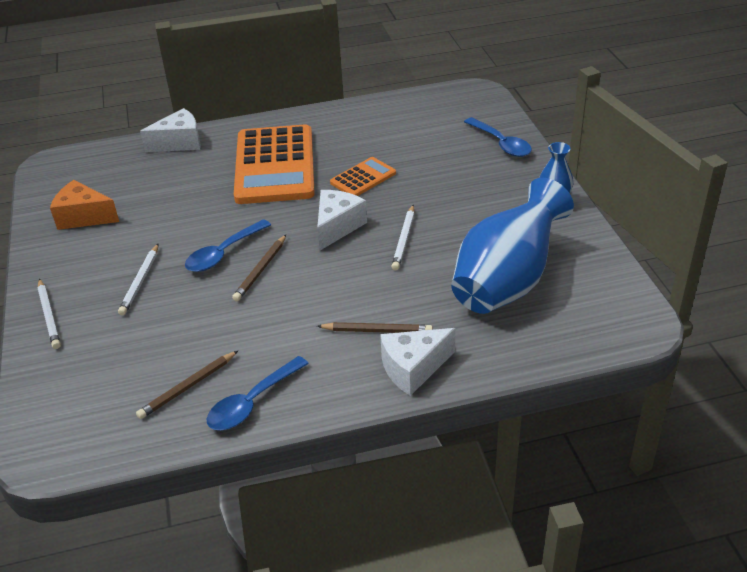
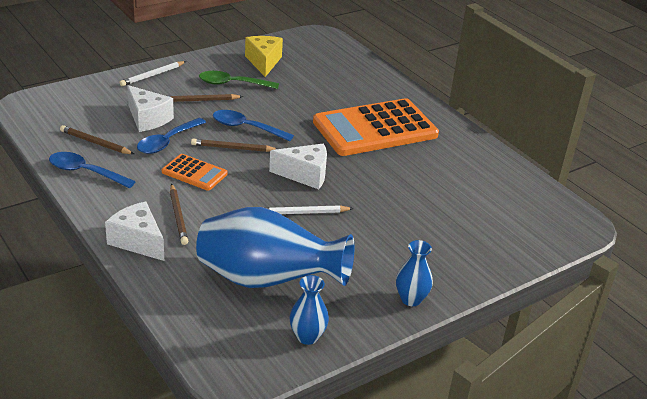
camera: 65 degrees right, 5 degrees down
(84, 217) = (264, 62): orange cheese -> yellow cheese
(118, 249) = (233, 84): none -> green spoon
(140, 282) = (200, 100): white pencil -> brown pencil
(179, 143) = (380, 79): white cheese -> white cheese (148, 119)
(363, 178) = (383, 177): orange calculator -> orange calculator (194, 173)
(501, 143) = (493, 253): blue spoon -> blue spoon (167, 142)
(593, 270) = (307, 336): none -> blue vase

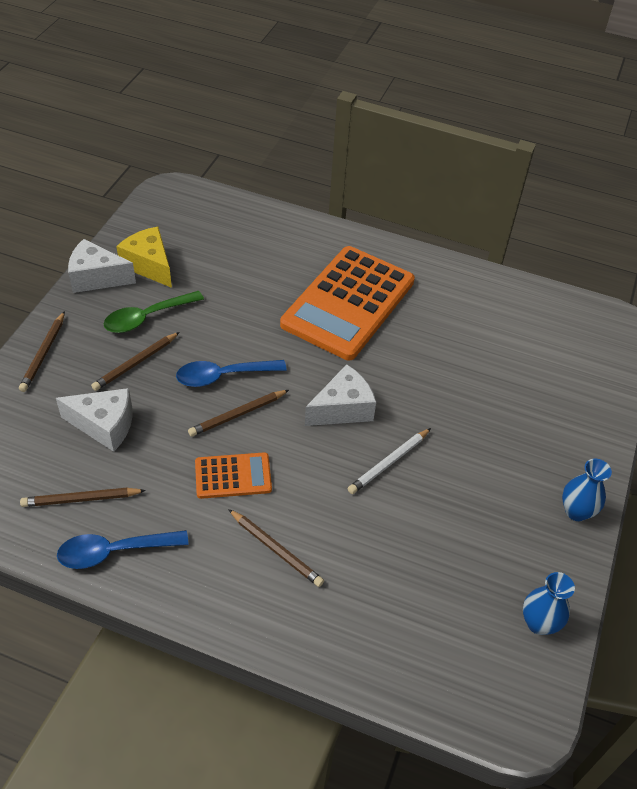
camera: 35 degrees left, 15 degrees up
(138, 241) = (270, 614): white cheese -> white cheese (97, 278)
(152, 75) = (43, 354): white pencil -> brown pencil
(167, 142) = (160, 447): blue spoon -> none
(267, 281) = (441, 577): blue vase -> none

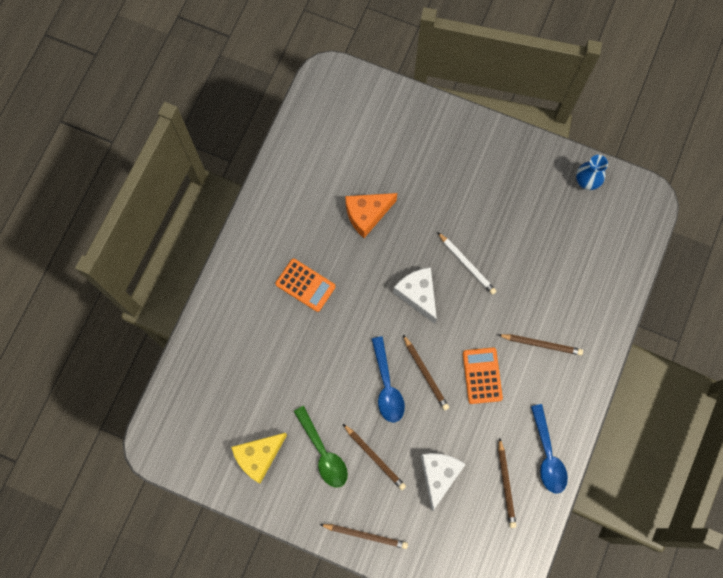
camera: 85 degrees left, 25 degrees up
(97, 278) = (275, 502): white cheese -> none
(276, 550) = (541, 344): brown pencil -> brown pencil turned 60 degrees clockwise
(348, 303) = (305, 285): orange calculator -> orange calculator, size x0.47
(444, 359) = (367, 215): none -> orange cheese
(576, 511) = (503, 143): blue vase -> none

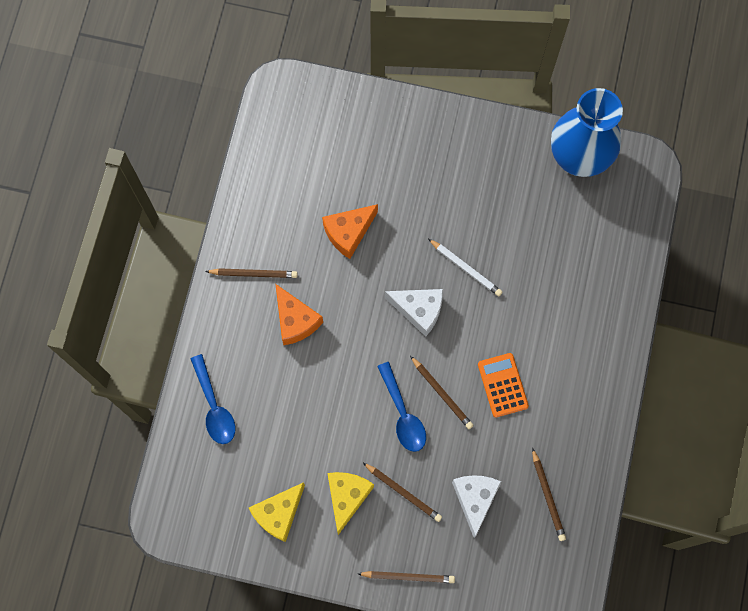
camera: 10 degrees left, 0 degrees up
(305, 285) = (295, 320): orange calculator -> orange cheese
(323, 452) = (347, 497): green spoon -> yellow cheese
(418, 295) = (419, 310): white cheese -> white cheese turned 150 degrees clockwise
(541, 344) = (560, 341): brown pencil -> brown pencil (254, 274)
(547, 455) = (586, 457): blue spoon -> blue spoon (214, 406)
(586, 182) = (578, 157): blue vase -> blue vase, size x2.20

